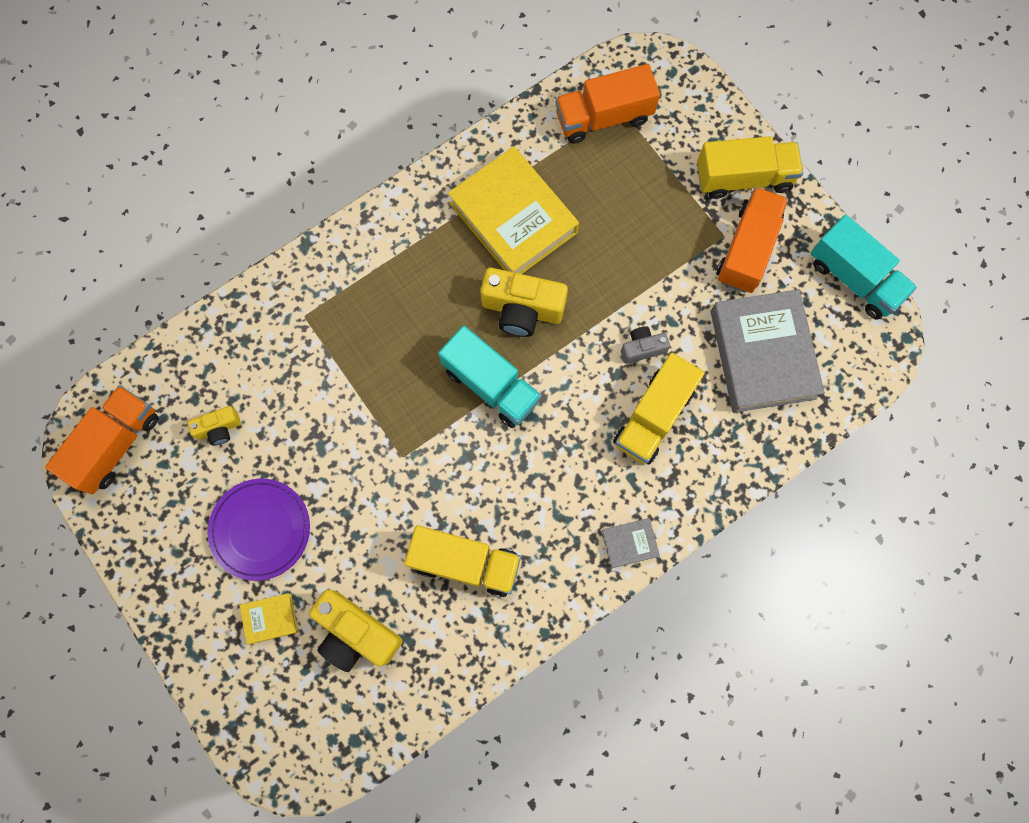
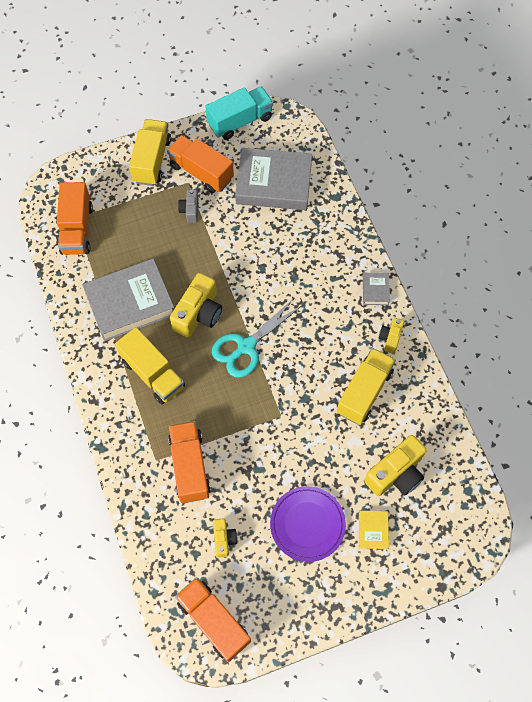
camera: 75 degrees left, 10 degrees down
(304, 360) = (190, 466): none -> orange truck
(491, 385) = (246, 346): turquoise truck -> turquoise scissors
(513, 218) = (130, 303): yellow book -> grey book
(558, 582) = (390, 338): none -> yellow camera
(642, 348) = (249, 249): grey camera -> grey camera (190, 210)
(653, 416) = (296, 255): yellow truck -> yellow truck (153, 373)

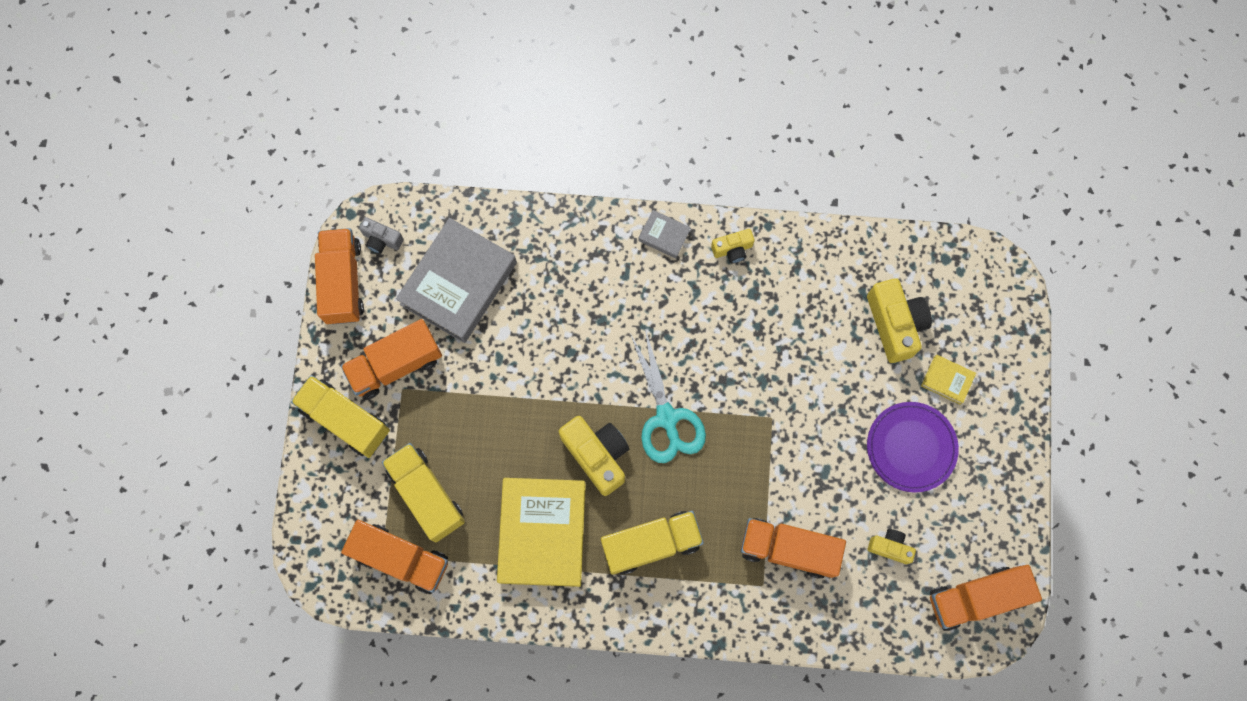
camera: 65 degrees left, 10 degrees up
(130, 303) = (542, 533): grey book -> yellow book
(190, 210) = (445, 403): grey camera -> grey camera (382, 240)
(240, 121) = (343, 282): turquoise truck -> orange truck
(364, 392) = (785, 311): yellow truck -> yellow truck (426, 495)
(390, 338) = (732, 249): yellow camera -> yellow camera turned 60 degrees counterclockwise

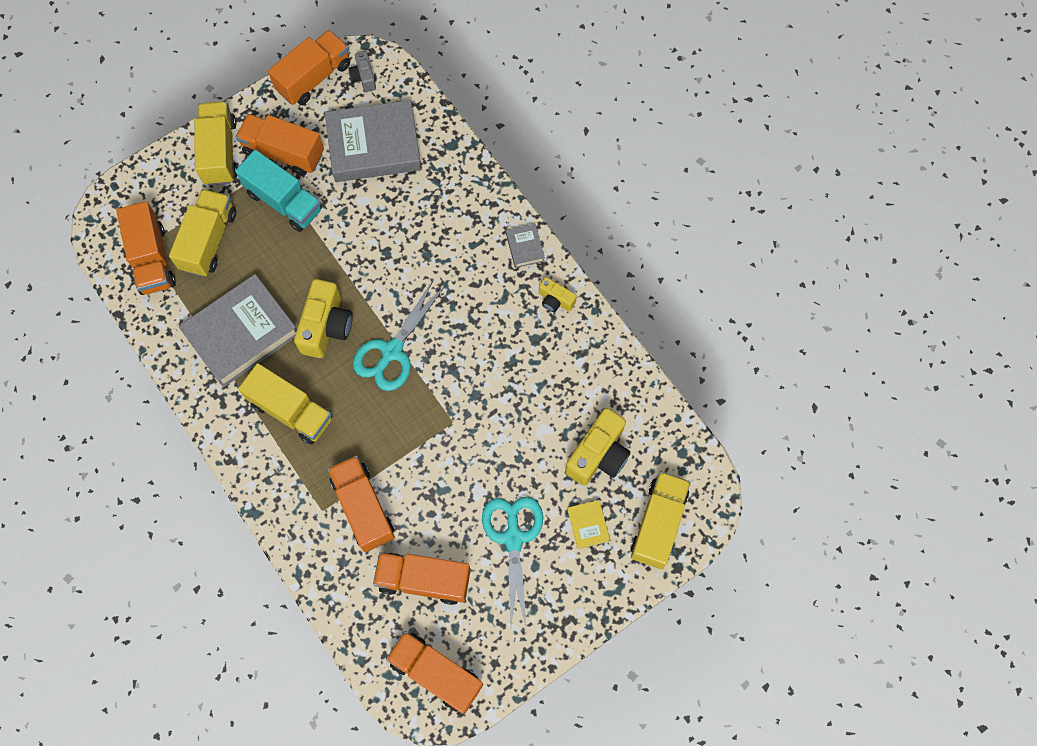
camera: 50 degrees right, 5 degrees down
(445, 401) = (284, 201): none -> turquoise truck
(542, 533) = (242, 334): yellow book -> grey book
(889, 547) = (424, 580): yellow camera -> orange truck
(911, 447) = (513, 538): purple plate -> turquoise scissors
(989, 326) = (658, 524): none -> yellow truck

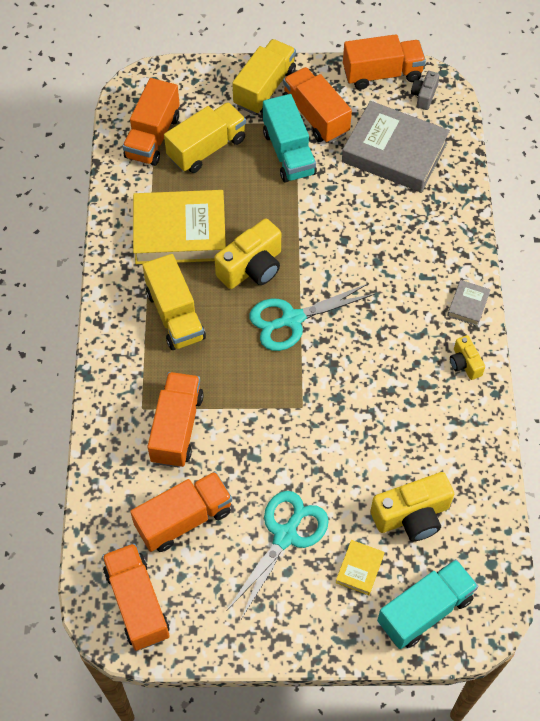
camera: 35 degrees right, 10 degrees down
(242, 334) = (180, 232): grey book -> yellow book
(424, 580) = (184, 519): orange truck -> orange truck turned 105 degrees clockwise
(658, 524) = (425, 610): yellow truck -> turquoise truck

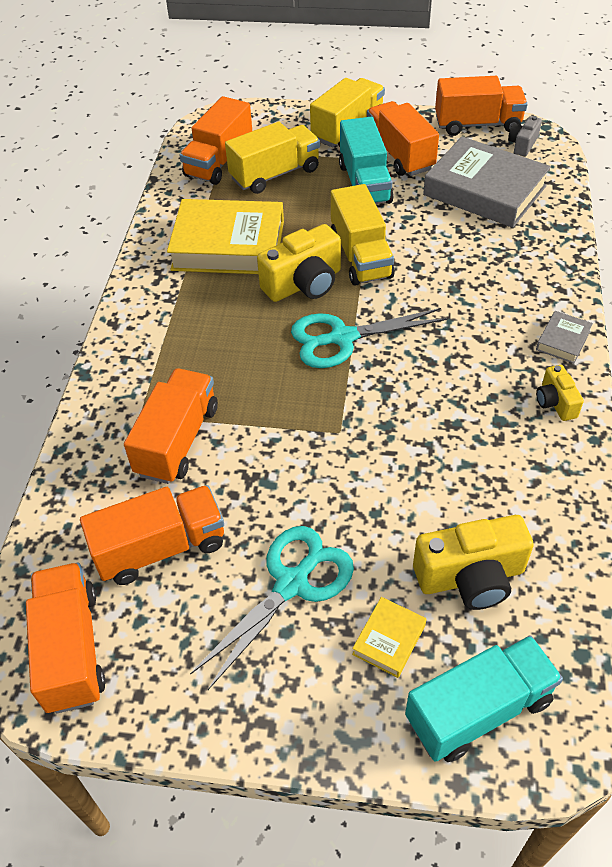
camera: 10 degrees right, 10 degrees down
(175, 315) = (204, 323): yellow truck -> yellow truck (360, 256)

